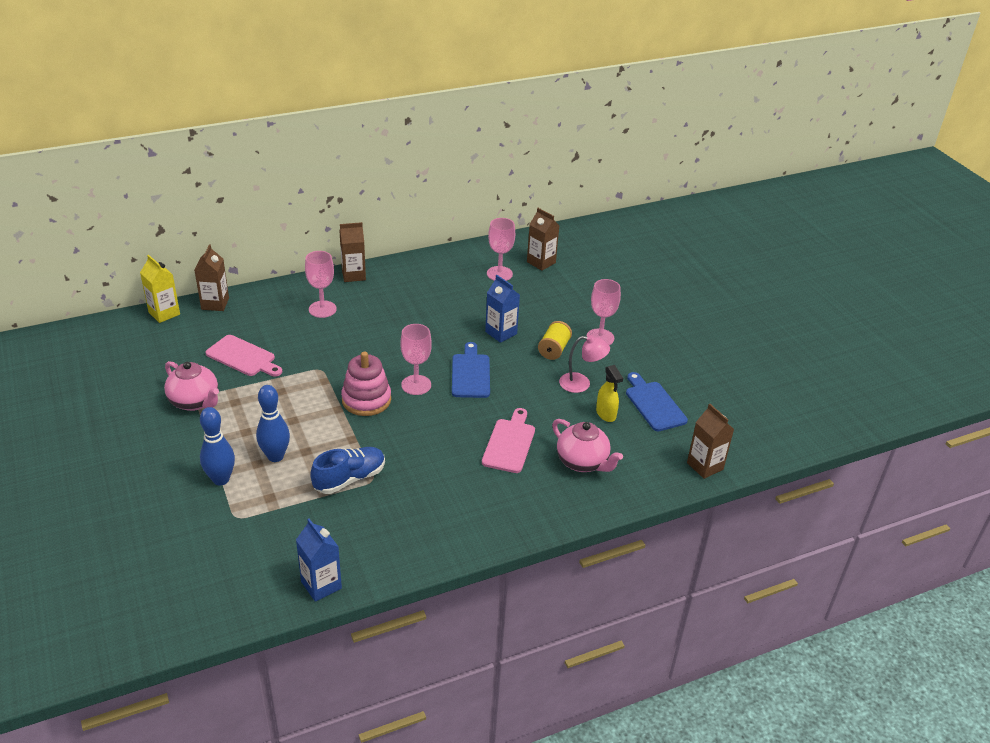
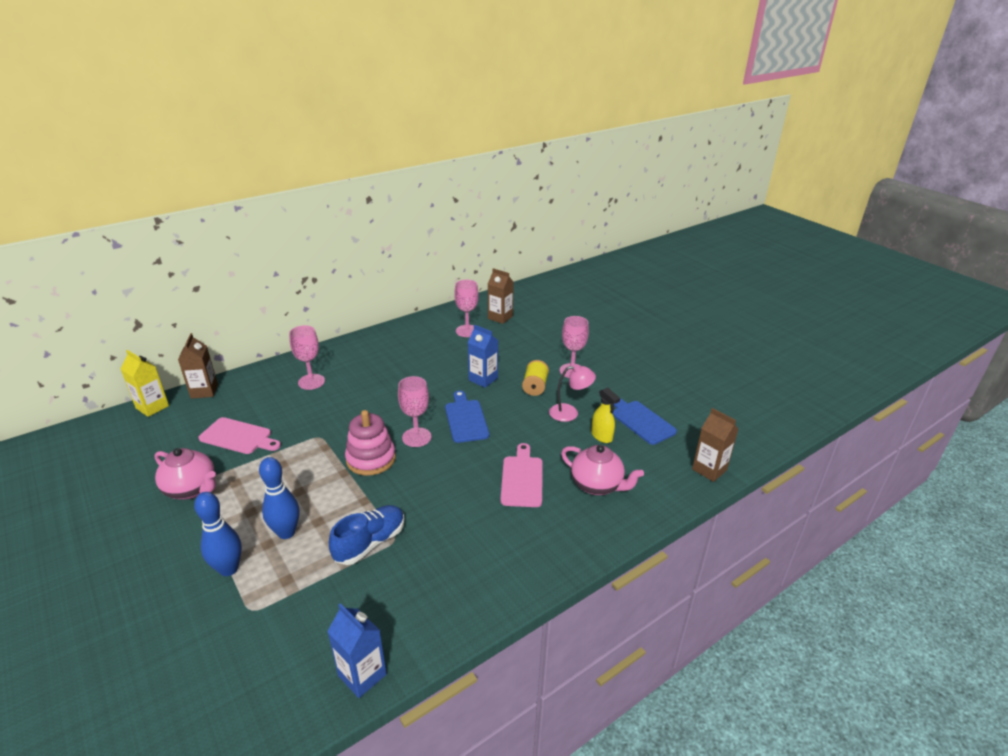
camera: 10 degrees left, 5 degrees down
(353, 275) = (335, 349): brown carton -> none

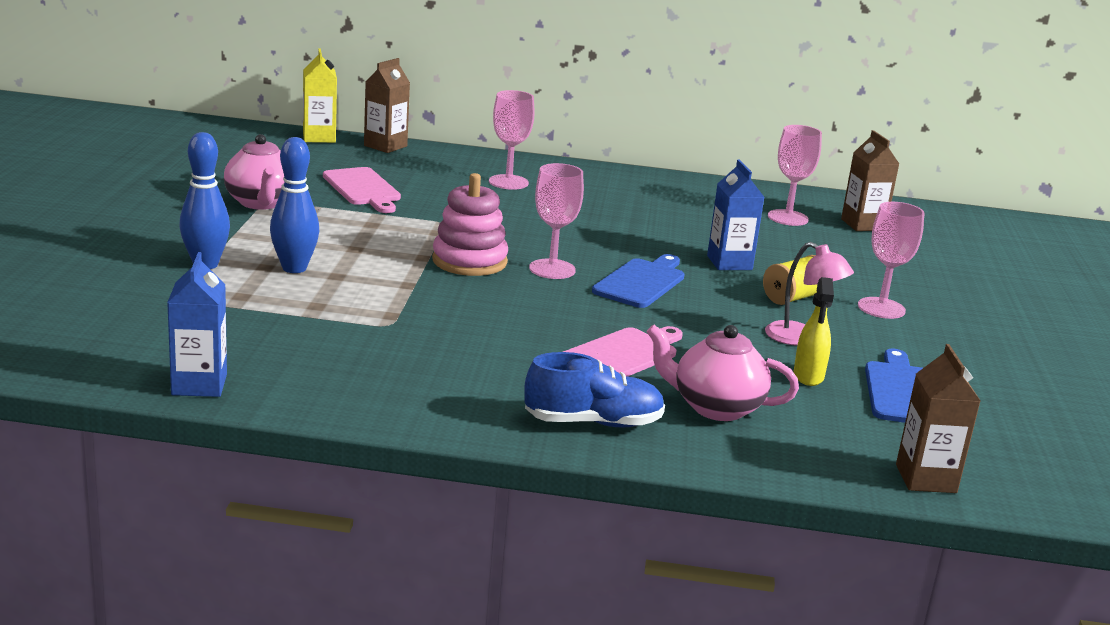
camera: 40 degrees right, 10 degrees down
(370, 543) = (360, 314): blue shoe -> blue shoe (593, 422)
(597, 485) = (715, 407): pink teapot -> pink teapot turned 120 degrees clockwise

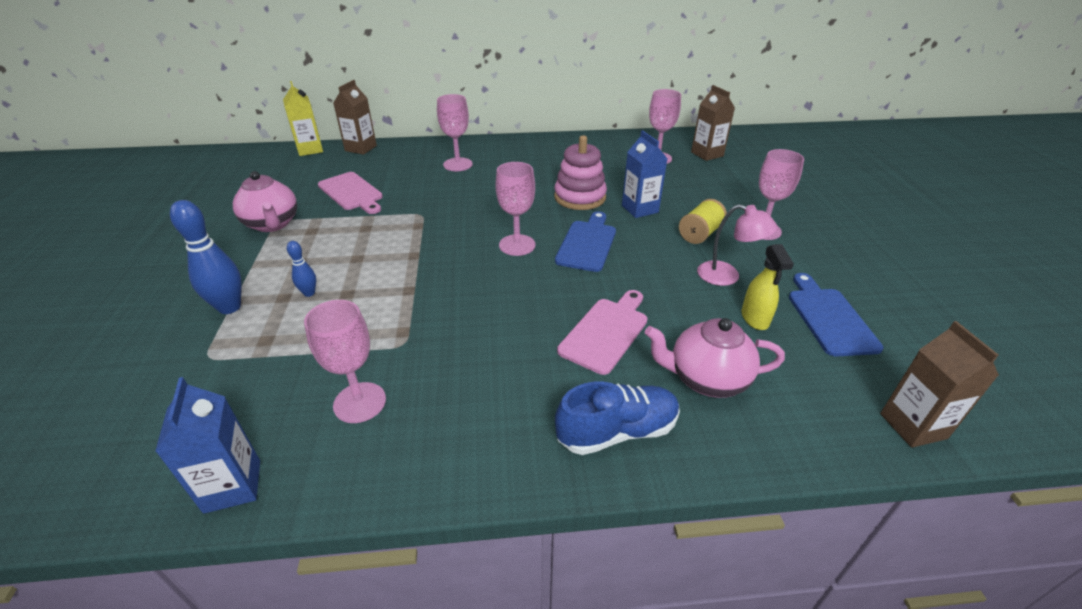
camera: 10 degrees left, 15 degrees up
(294, 268) = (309, 293): blue bowling pin -> blue bowling pin, size x0.53
(331, 356) = (359, 402): none -> pink goblet
(469, 261) = (451, 251): pink stacking toy -> pink stacking toy (580, 197)

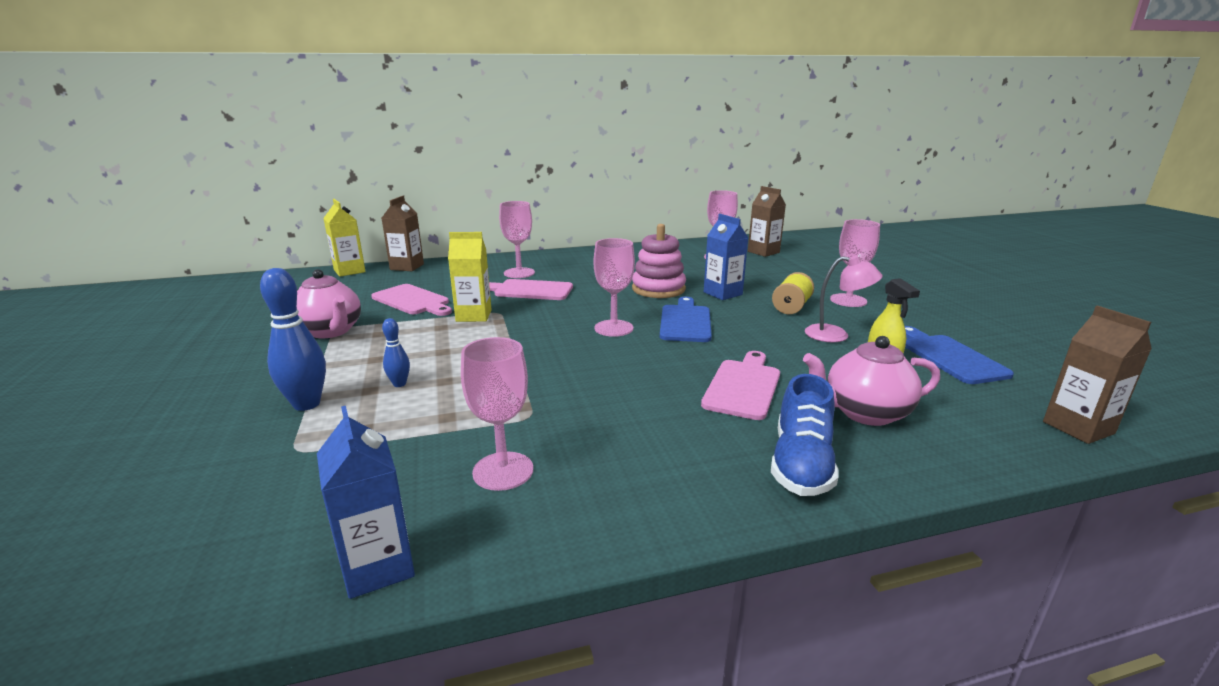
camera: 10 degrees left, 15 degrees down
(398, 217) = (474, 316): none -> yellow carton
(459, 188) = (529, 290): none -> pink cutting board
(617, 431) = (801, 464): blue shoe -> blue shoe turned 135 degrees clockwise

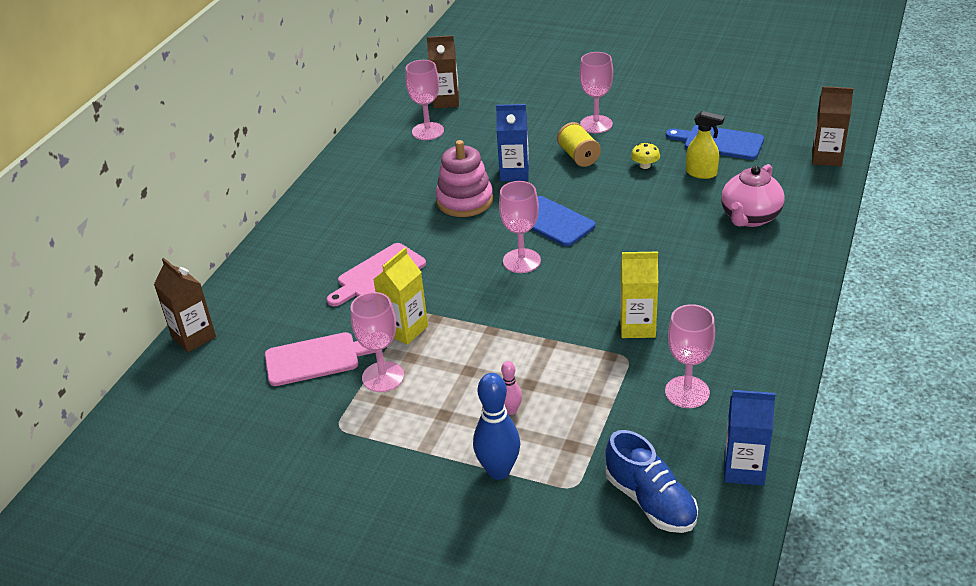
camera: 50 degrees left, 15 degrees up
(331, 331) = (343, 432): pink teapot -> none
(349, 271) = (151, 385): yellow carton -> yellow carton (637, 327)
(399, 384) = (511, 410): blue bowling pin -> pink bowling pin
(519, 273) = (318, 264): pink goblet -> pink goblet (383, 377)
(743, 386) = (675, 246): pink cutting board -> none
(801, 464) = (777, 272): blue shoe -> blue shoe (650, 501)
(836, 335) = (645, 165): pink lamp -> yellow mushroom

